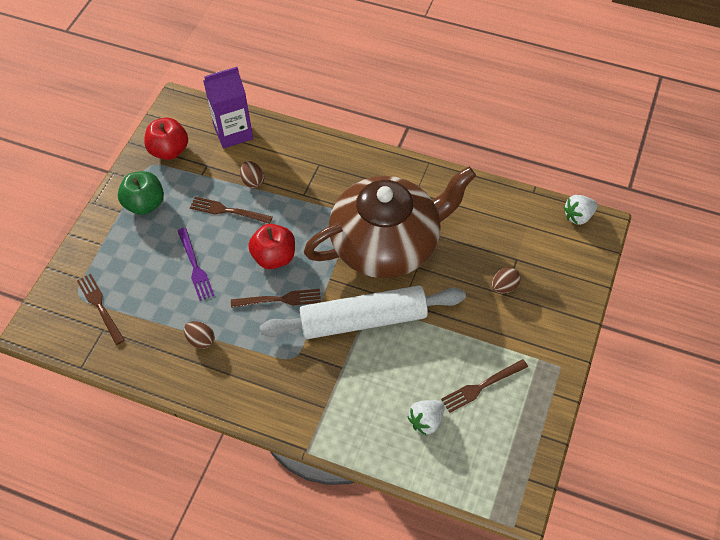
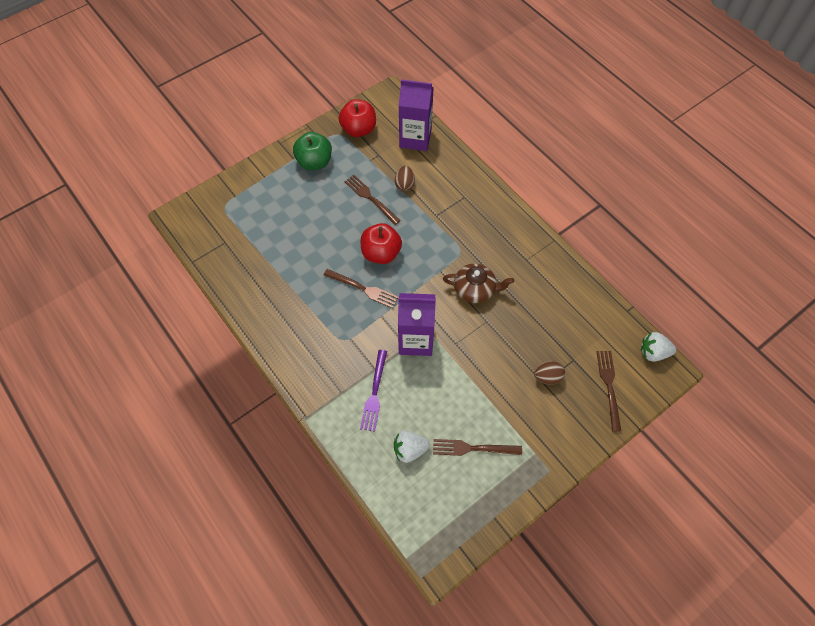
camera: 30 degrees right, 5 degrees up
(99, 306) = (233, 223): brown fork -> brown fork (609, 386)
(195, 267) = (318, 229): purple fork -> purple fork (374, 394)
(201, 340) = (286, 288): brown egg -> none
(363, 319) = (415, 340): white rolling pin -> purple carton
(387, 244) = (475, 289): brown teapot -> brown teapot, size x0.42

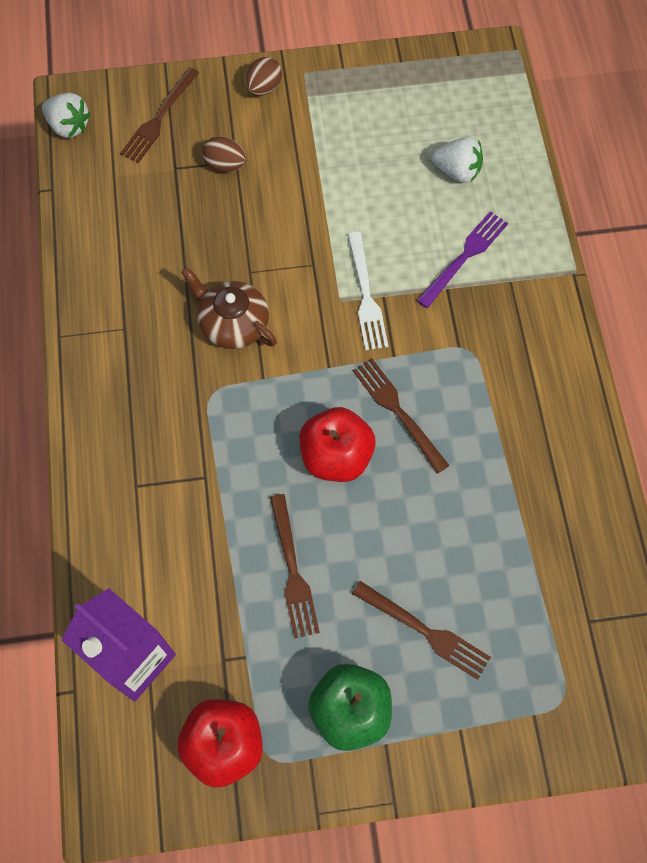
camera: 150 degrees left, 5 degrees up
(404, 184) = (218, 566): brown egg -> brown egg (263, 88)
(415, 340) = (366, 296): purple carton -> white fork
(472, 448) = (379, 136): brown fork -> brown fork (426, 632)

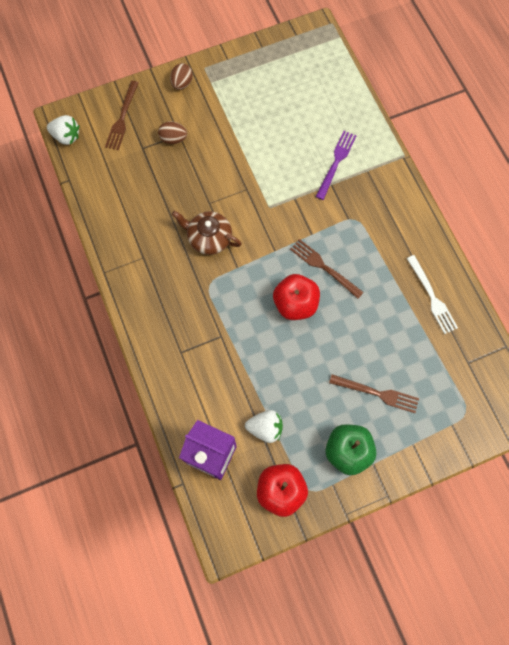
camera: 15 degrees left, 5 degrees up
(293, 572) = (290, 379): brown fork -> none
(366, 296) = (284, 201): white fork -> white fork (432, 297)
(457, 171) = (316, 110): white strawberry -> white strawberry (265, 428)

